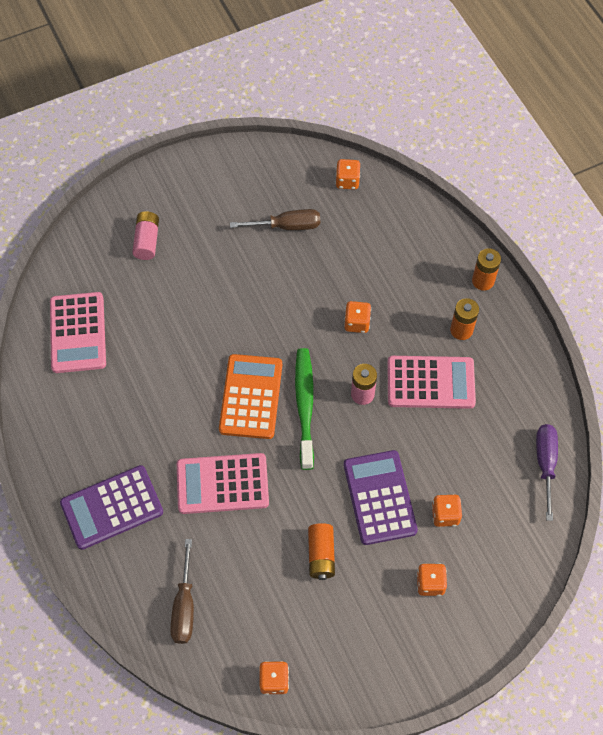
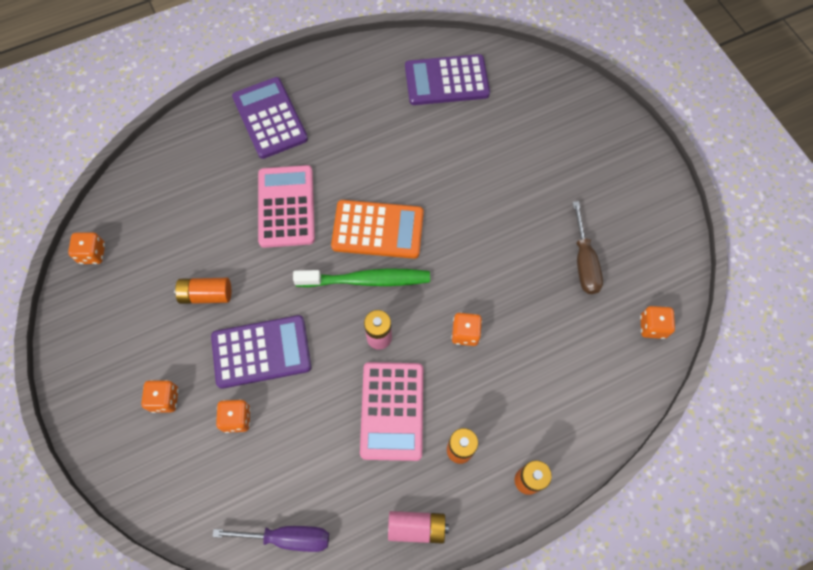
camera: 90 degrees right, 5 degrees up
(78, 333) = (446, 80): pink calculator -> purple calculator
(147, 241) = (553, 131): pink battery -> pink battery (417, 527)
(184, 606) = (172, 179): brown screwdriver -> none

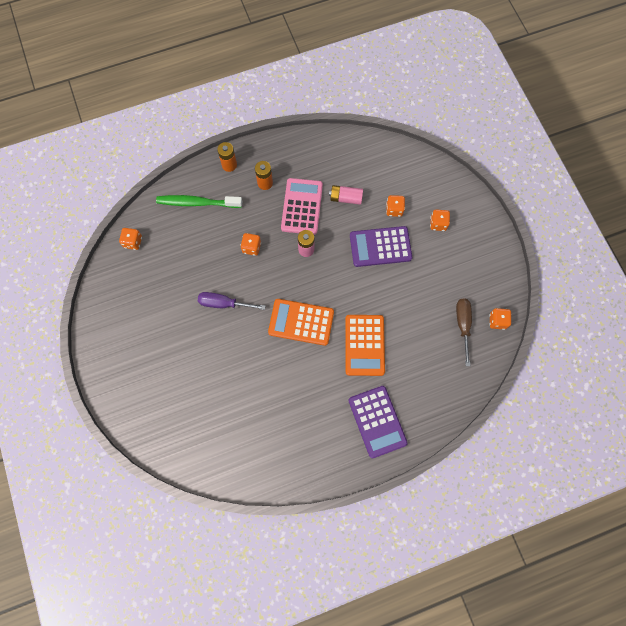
camera: 175 degrees left, 5 degrees up
(206, 295) = (417, 286): orange battery -> none
(286, 206) = (364, 345): pink calculator -> orange calculator
(287, 537) = (364, 148): purple screwdriver -> purple screwdriver (224, 303)
(367, 280) = (311, 287): green toothbrush -> green toothbrush (197, 203)
(417, 527) = (294, 148): pink battery -> pink battery (346, 198)
(446, 80) = (235, 445): purple calculator -> none
(584, 262) = (165, 287): brown screwdriver -> brown screwdriver (463, 325)

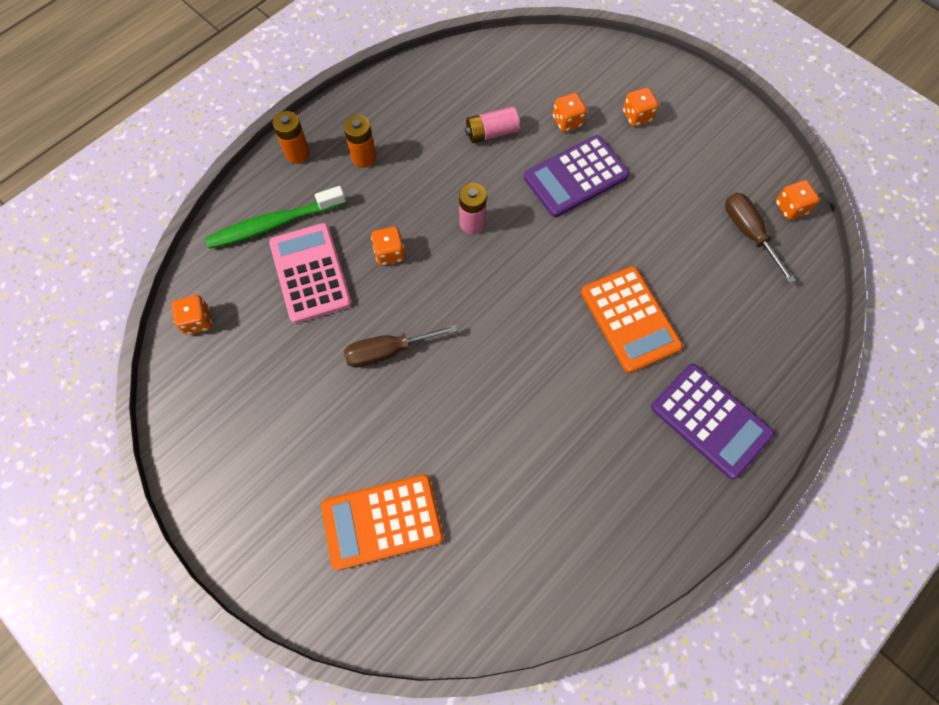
camera: 25 degrees left, 5 degrees down
(224, 303) = (388, 351): purple screwdriver -> brown screwdriver
(301, 322) = (520, 327): orange calculator -> orange calculator (382, 521)
(302, 206) = (435, 168): pink calculator -> pink calculator (310, 273)

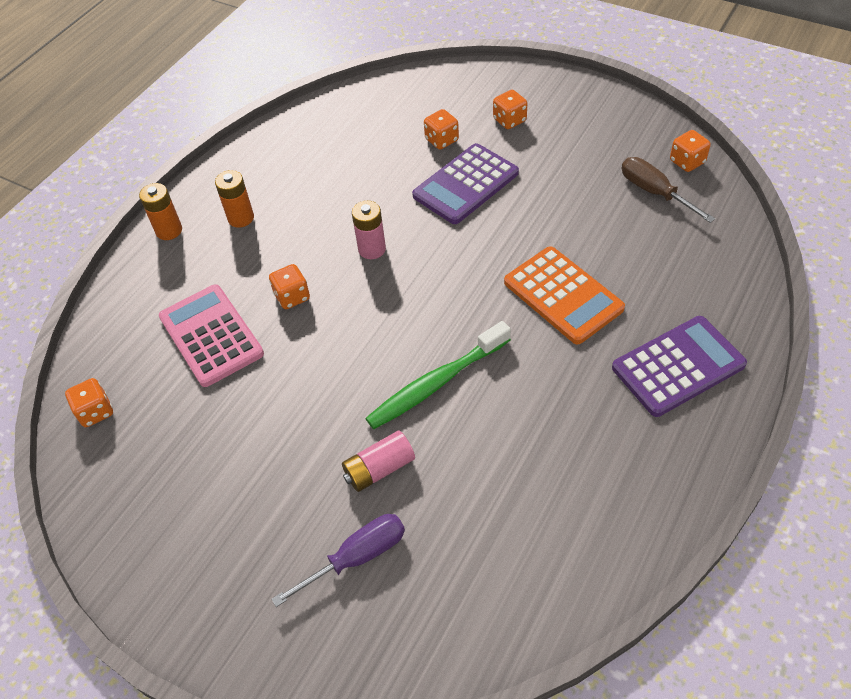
camera: 10 degrees left, 15 degrees down
(273, 224) = (159, 300): green toothbrush -> green toothbrush (436, 383)
(382, 521) = (357, 557): orange calculator -> purple screwdriver
(388, 351) = (316, 388): brown screwdriver -> none
(491, 133) = (368, 167): pink battery -> pink battery (379, 469)
(710, 420) = (678, 366): purple calculator -> purple calculator turned 60 degrees counterclockwise

